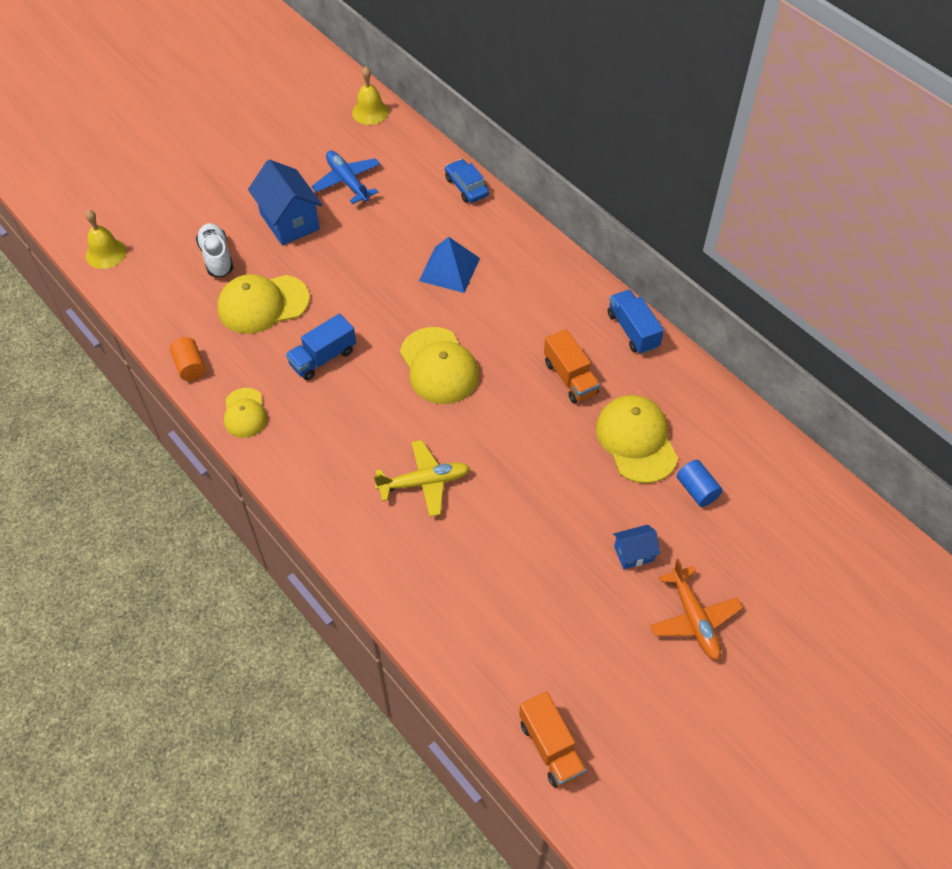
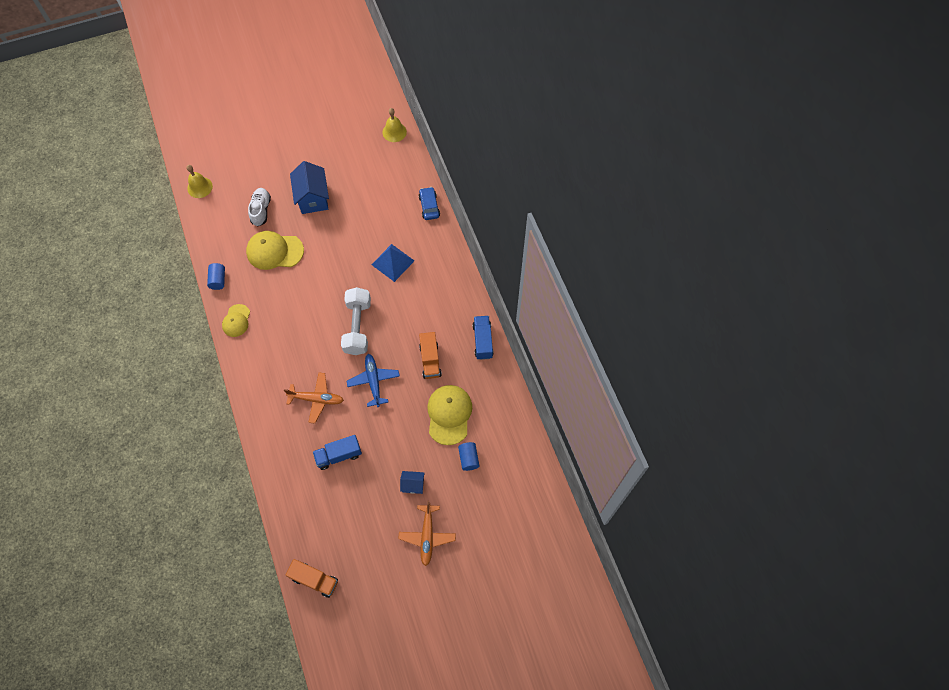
camera: 20 degrees right, 10 degrees up
(190, 366) = (218, 280): orange cylinder -> blue cylinder
(323, 358) = (294, 299): blue truck -> blue truck (338, 455)
(347, 181) = (359, 180): blue plane -> blue plane (374, 381)
(424, 482) = (316, 399): yellow plane -> orange plane
(439, 366) = (357, 327): yellow cap -> white dumbbell
(551, 747) = (314, 580): orange truck -> orange truck turned 60 degrees counterclockwise

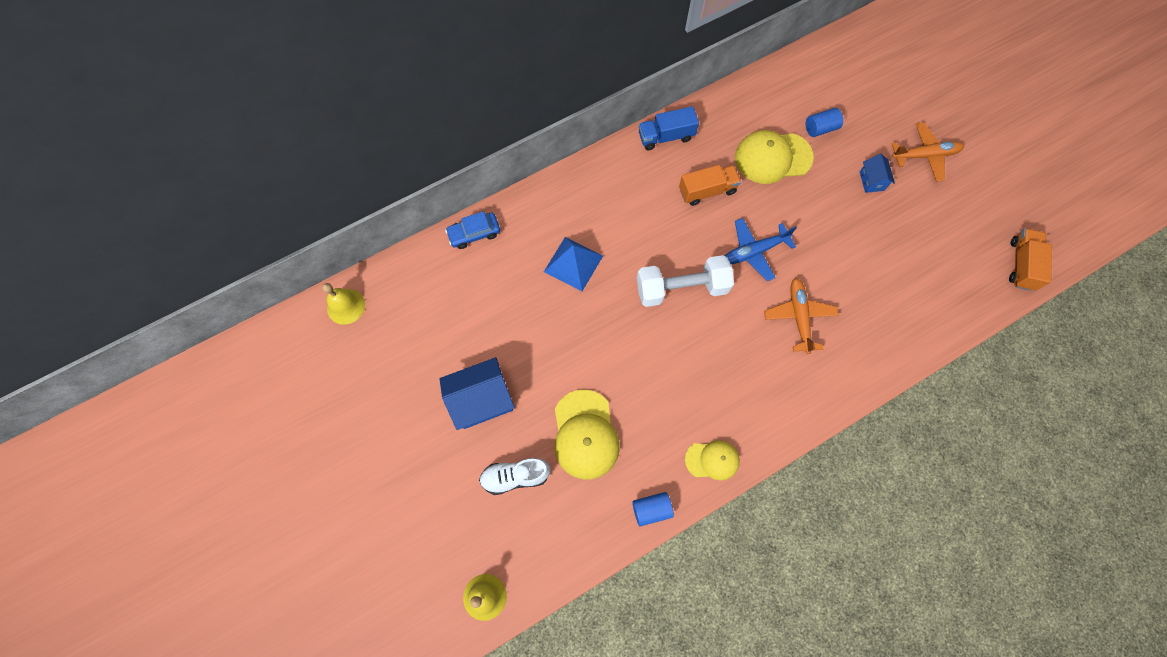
camera: 100 degrees left, 5 degrees up
(338, 455) = (864, 272): blue truck -> none

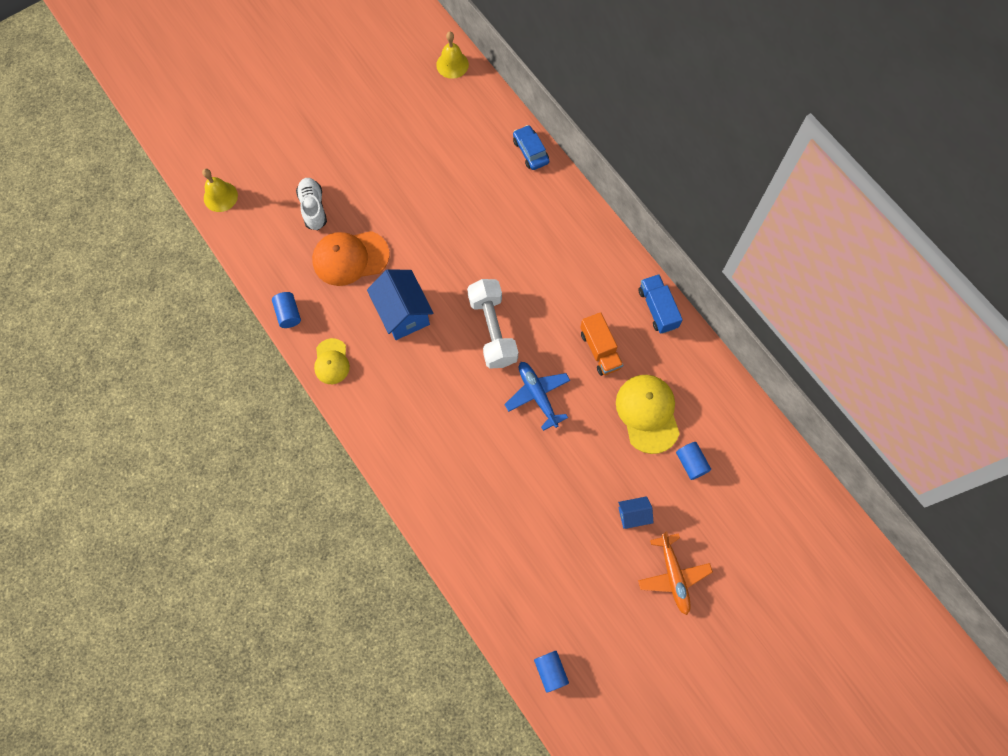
camera: 85 degrees right, 0 degrees up
(482, 400) = (376, 176): blue house -> blue house (403, 313)
(573, 263) = (509, 235): blue pyramid -> none
(585, 434) = (350, 258): yellow cap -> orange cap
(799, 317) = (472, 437): orange plane -> none
(1021, 264) = (550, 671): orange truck -> blue cylinder

